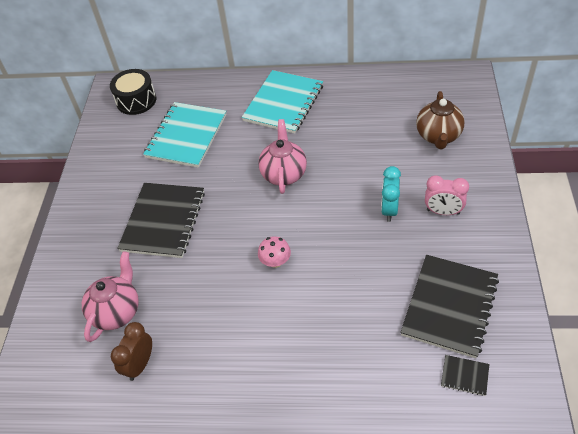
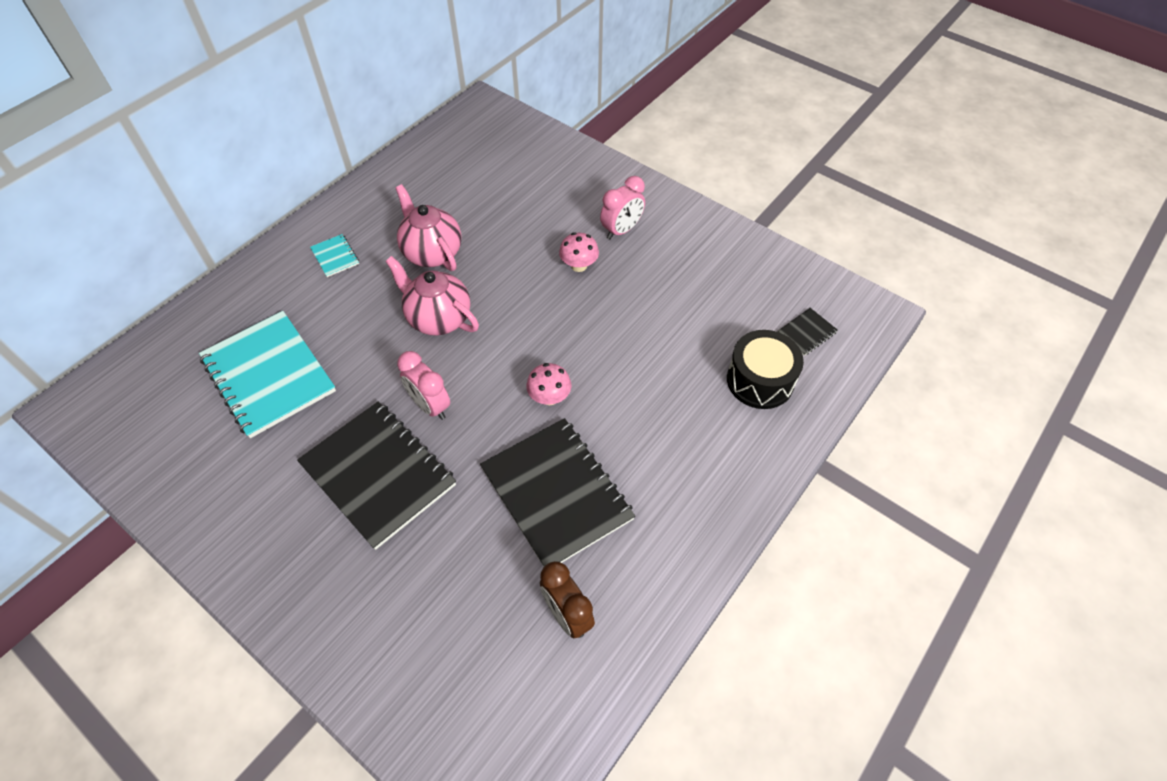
camera: 60 degrees left, 5 degrees up
(117, 312) = (466, 602): pink teapot -> pink teapot (432, 253)
(136, 100) = (134, 394): black drum -> black drum (760, 380)
(223, 212) = (430, 406): none -> pink clock
(283, 103) = (335, 256): turquoise notebook -> turquoise notebook, size x0.42
(389, 210) = (579, 265): turquoise clock -> pink mushroom
(438, 136) = (529, 174): brown teapot -> none
(449, 306) = (728, 295): black notebook -> black notebook (556, 493)

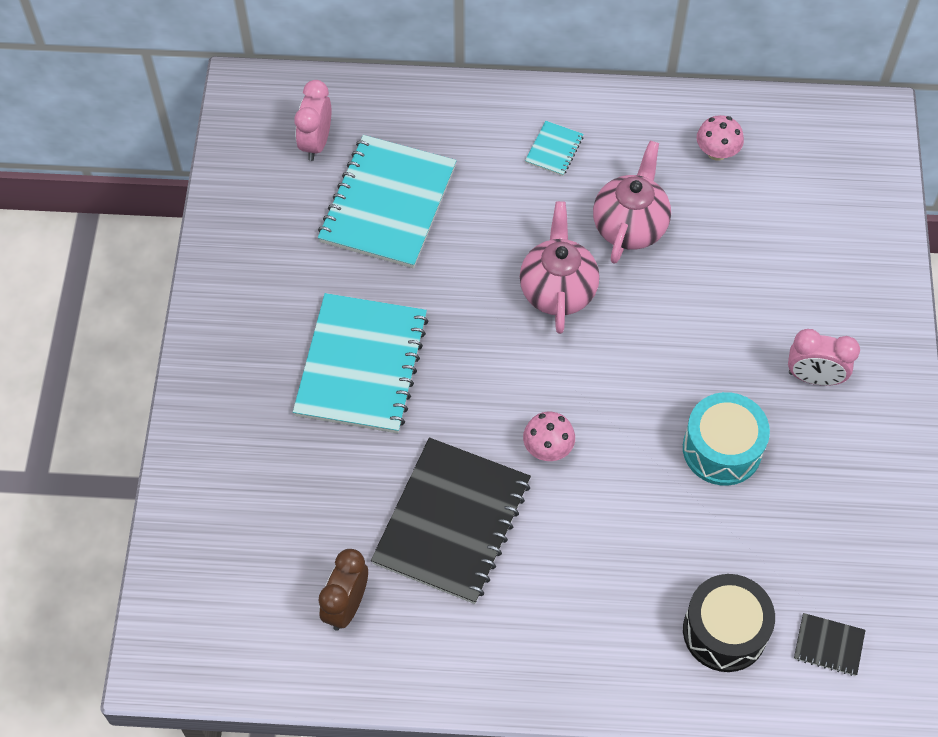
camera: 55 degrees right, 5 degrees up
(378, 475) = (361, 365): black notebook -> turquoise notebook
(430, 406) = (459, 355): pink clock -> pink clock (316, 143)
(579, 265) = (729, 368): pink mushroom -> pink mushroom (717, 152)
(631, 303) = (722, 449): none -> turquoise drum

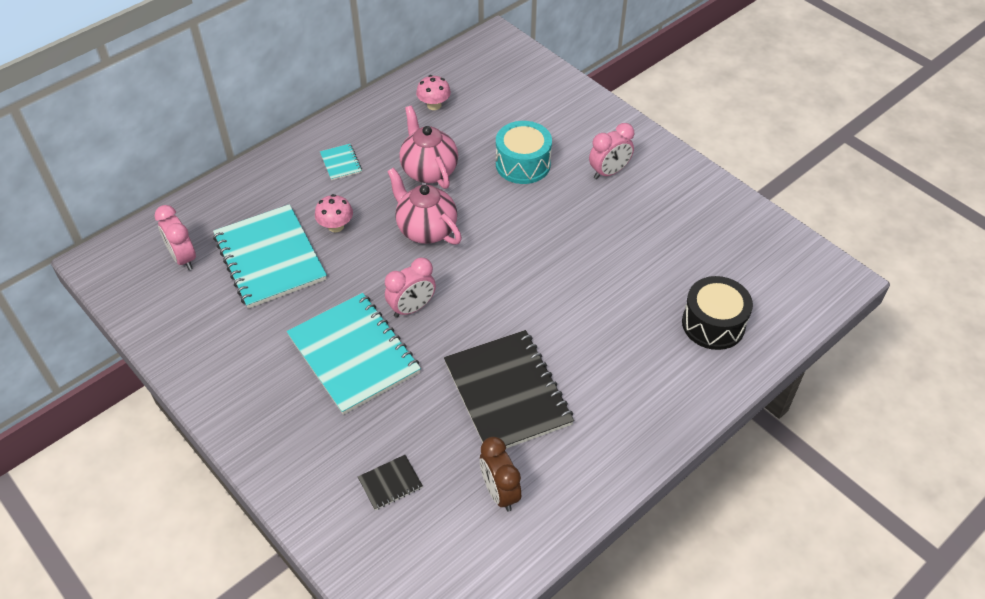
camera: 45 degrees left, 10 degrees down
(458, 363) = (412, 308): none -> pink clock
(548, 448) = (515, 311): pink mushroom -> pink mushroom (336, 226)
(722, 449) = (605, 239): turquoise drum -> turquoise drum (523, 164)
(828, 645) = (767, 287): black notebook -> black notebook (390, 483)

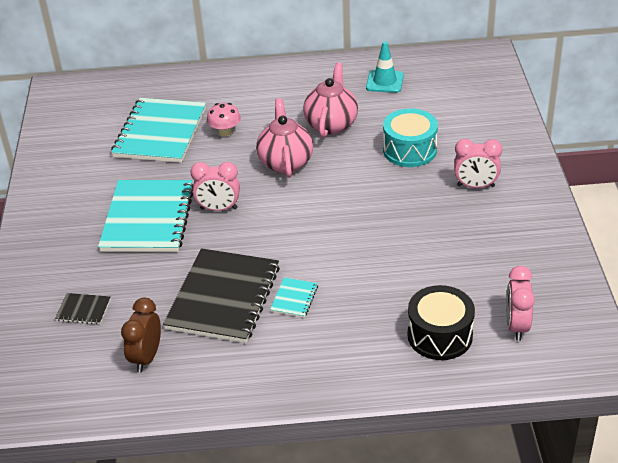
camera: 40 degrees right, 10 degrees down
(183, 258) = (107, 108): pink clock -> pink clock (516, 326)
(341, 163) = (273, 93): turquoise notebook -> turquoise notebook (294, 298)
(434, 105) = (384, 82): pink mushroom -> turquoise traffic cone

